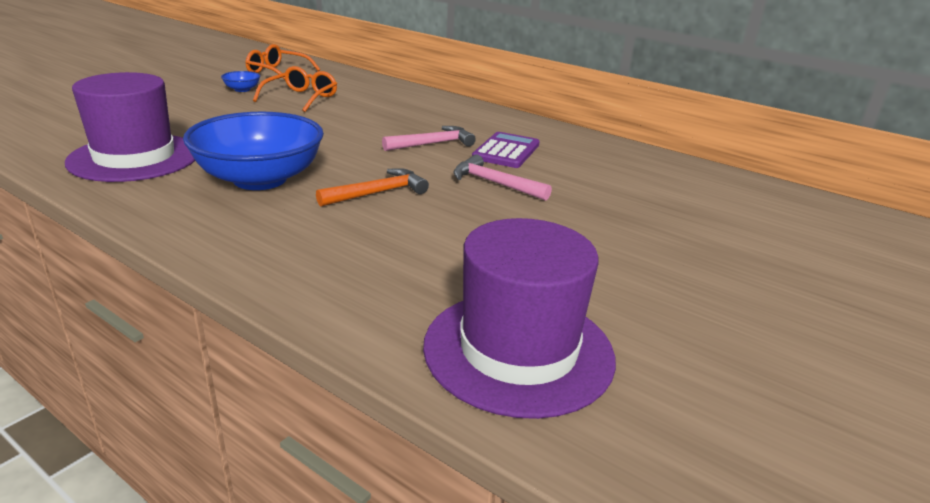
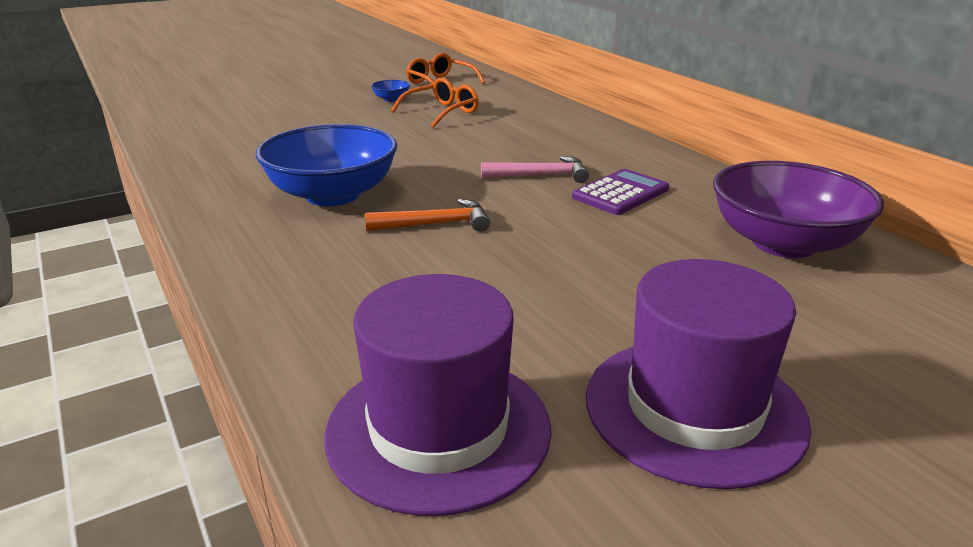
camera: 25 degrees right, 0 degrees up
(134, 157) = (241, 160): purple hat -> purple hat (694, 409)
(495, 183) = (574, 230): pink hammer -> none
(645, 174) = (783, 243): none -> purple bowl

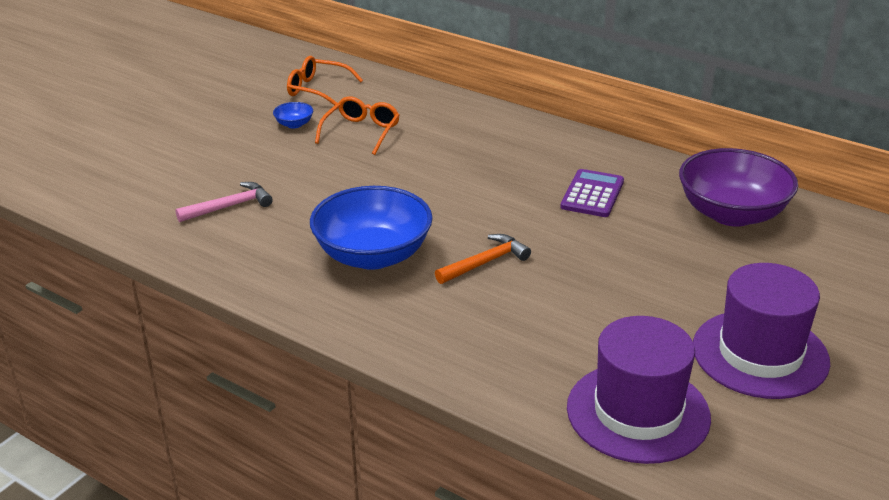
camera: 25 degrees left, 5 degrees up
(540, 176) = (517, 191): pink hammer -> pink hammer (229, 206)

